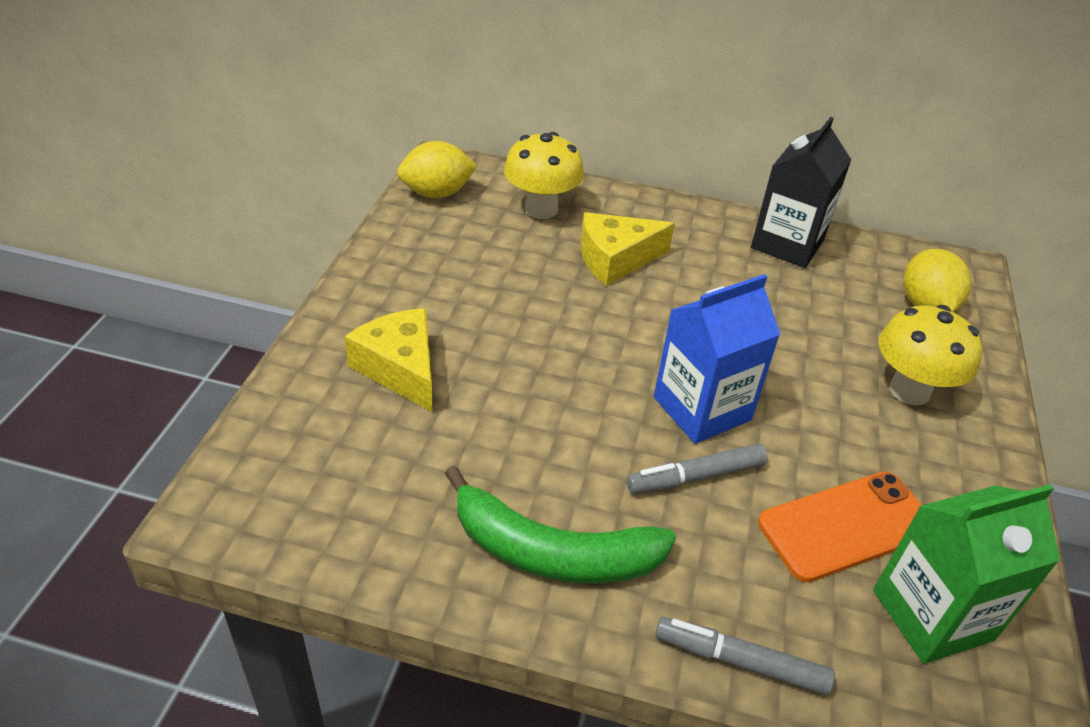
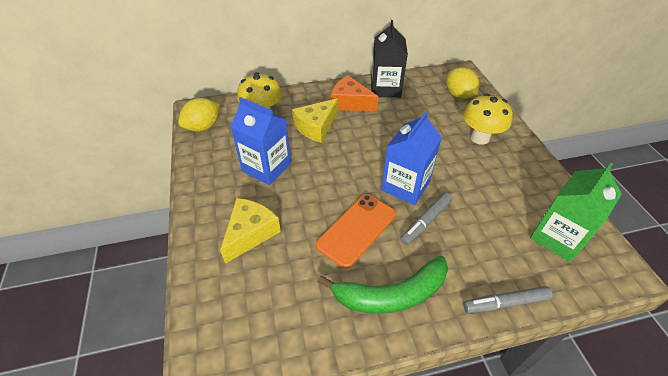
camera: 25 degrees left, 5 degrees up
(400, 368) = (250, 233): yellow cheese -> yellow cheese turned 90 degrees clockwise
(491, 288) = (266, 167): none -> blue carton
(703, 243) = (350, 102): none -> orange cheese
(847, 526) = (500, 213): orange phone -> orange phone (356, 230)

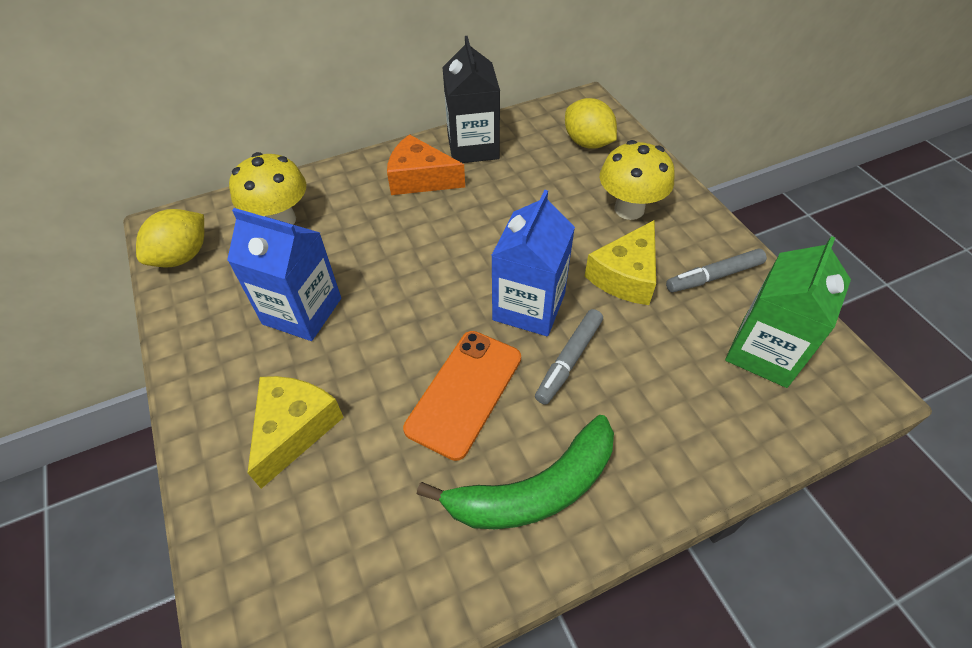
camera: 10 degrees left, 5 degrees up
(316, 127) = (372, 228): yellow cheese -> yellow cheese (625, 275)
(505, 303) = (704, 470): grey marker -> grey marker (713, 276)

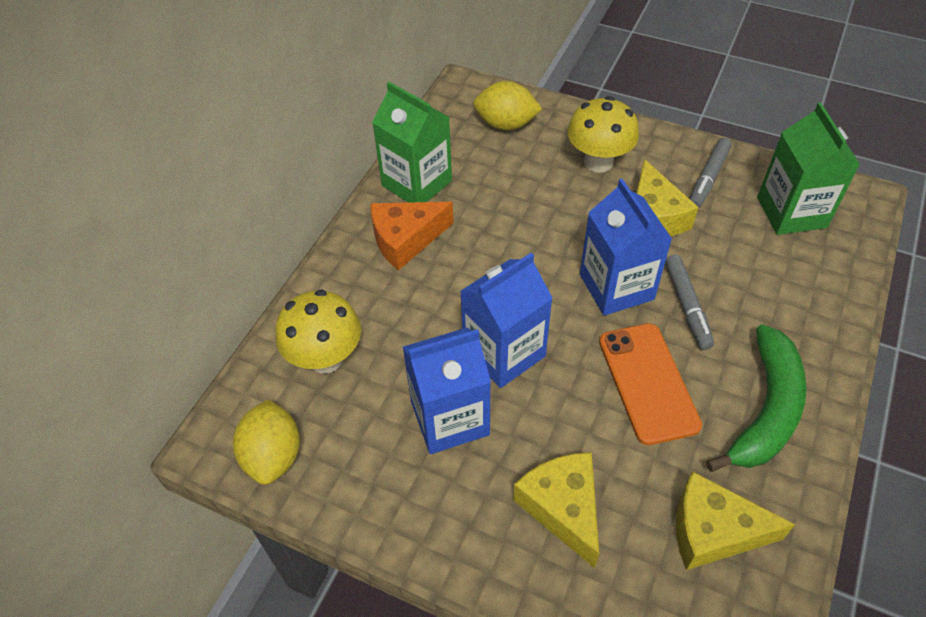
camera: 40 degrees left, 0 degrees up
(373, 542) = (713, 531): none -> yellow cheese
(390, 295) = (504, 353): none -> blue carton
(473, 147) = (417, 183): black carton -> green carton

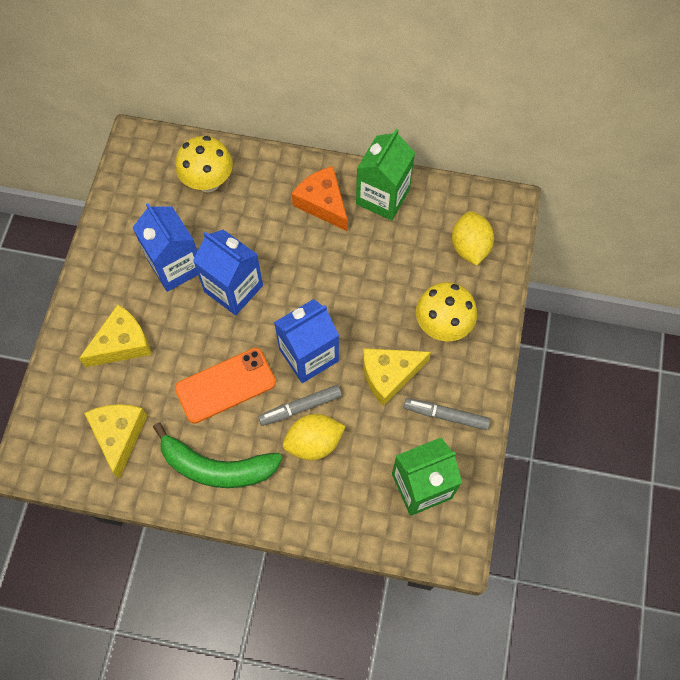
camera: 75 degrees right, 15 degrees up
(273, 455) = (133, 174): yellow lemon -> yellow lemon (314, 442)

